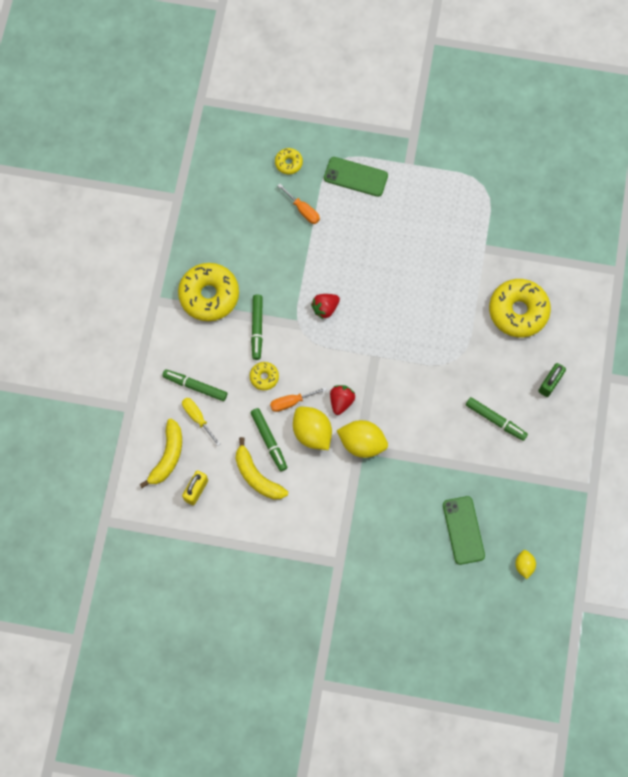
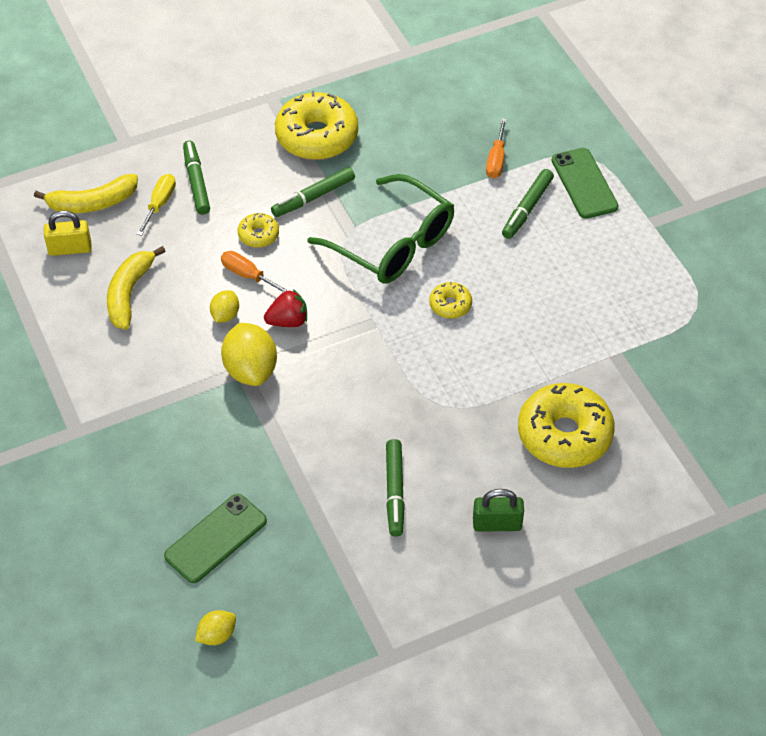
camera: 55 degrees right, 20 degrees down
(269, 440) = (183, 281): green marker -> green marker (527, 208)
(288, 163) = (541, 118): yellow donut -> yellow donut (450, 305)
(312, 433) = (225, 315): yellow lemon -> yellow lemon, size x0.54
(325, 308) = (393, 244): red strawberry -> green glasses

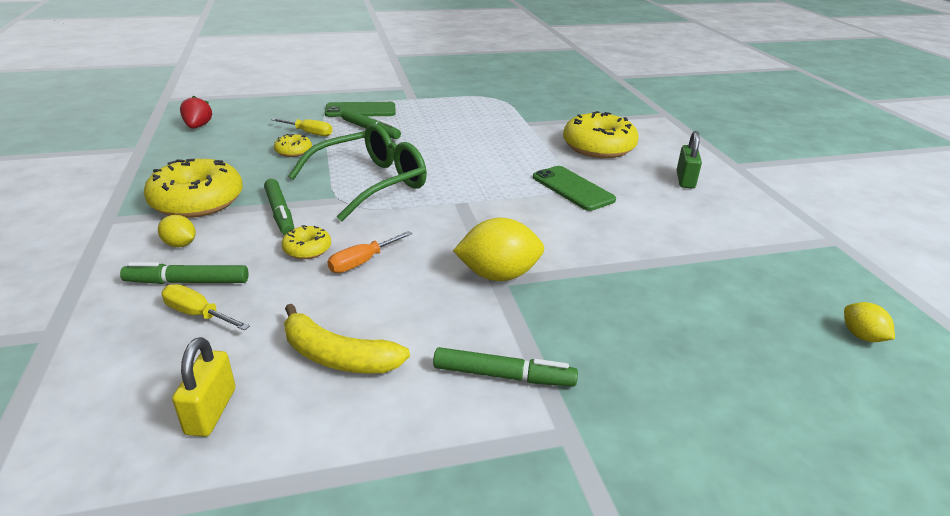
camera: 80 degrees left, 20 degrees down
(92, 203) = (138, 378): yellow banana -> none
(216, 538) = (732, 323): green phone -> green phone (573, 188)
(225, 315) = (412, 283): yellow lemon -> yellow lemon (180, 244)
(288, 321) = (439, 245): red strawberry -> red strawberry (198, 126)
(394, 491) = (657, 216): green marker -> green marker (503, 376)
(450, 305) = (456, 169): yellow donut -> yellow donut (293, 151)
(496, 160) = (309, 133): orange screwdriver -> yellow screwdriver

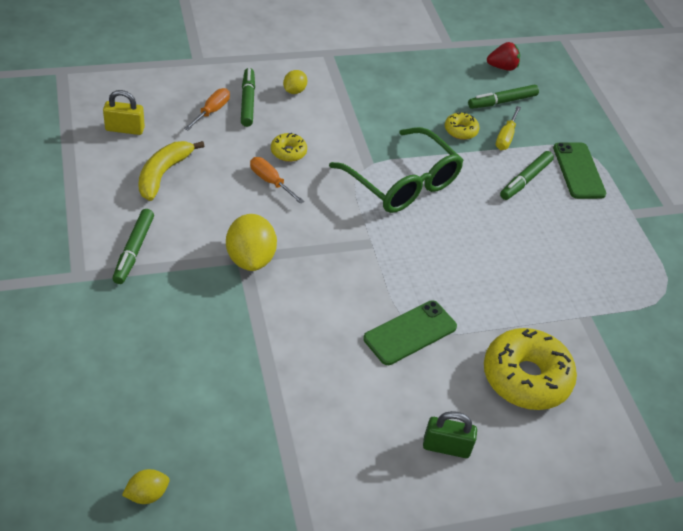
camera: 85 degrees right, 15 degrees up
(197, 201) = (358, 89): yellow donut -> none
(198, 314) = (212, 111): yellow screwdriver -> orange screwdriver
(280, 213) = (343, 133): green marker -> green marker (502, 101)

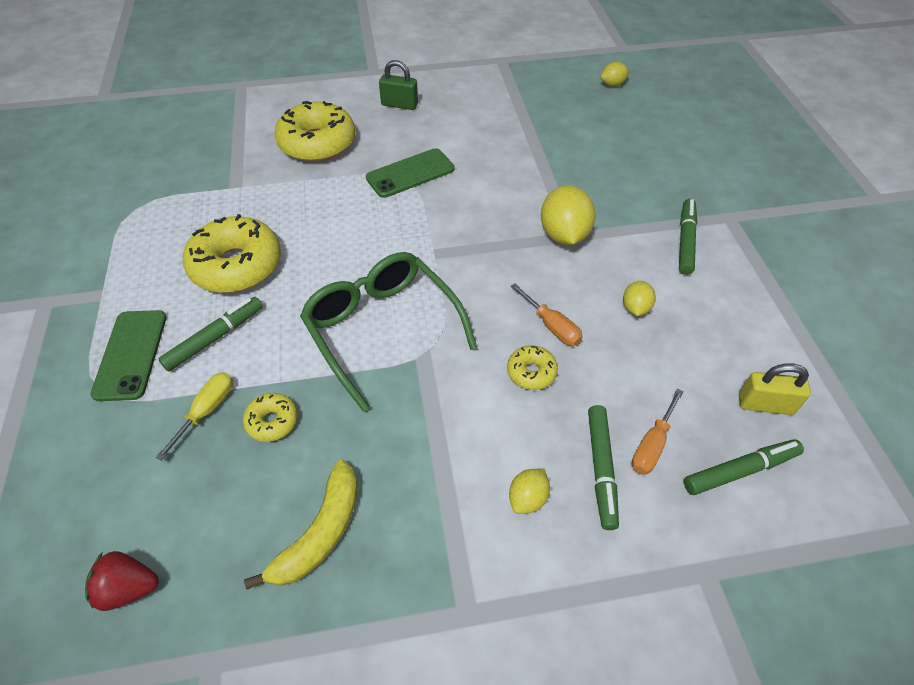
camera: 170 degrees left, 5 degrees up
(163, 174) = (687, 333): yellow banana -> yellow banana (320, 533)
(199, 193) = (635, 308): none -> yellow lemon
(502, 101) = (175, 490): green marker -> green marker (740, 470)
(539, 234) = (236, 265): none -> yellow donut

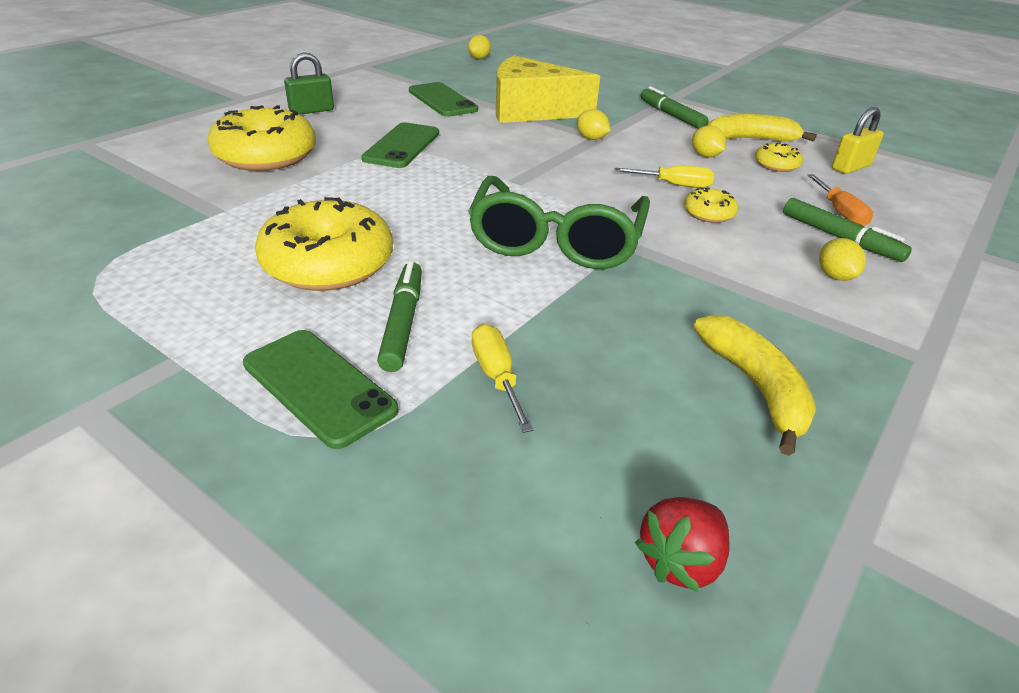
camera: 45 degrees left, 15 degrees down
(272, 421) = (576, 346): yellow donut -> yellow donut (776, 165)
(382, 328) = (556, 241): green glasses -> green glasses turned 90 degrees counterclockwise
(506, 131) = (442, 100): none -> green phone
(551, 326) = (674, 185): orange screwdriver -> yellow screwdriver
(562, 175) = (531, 110): none -> yellow cheese
(564, 235) = (591, 138): yellow lemon -> yellow lemon, size x0.54
(717, 312) = (750, 139): none -> yellow banana
(740, 470) = (897, 200): green marker -> none

